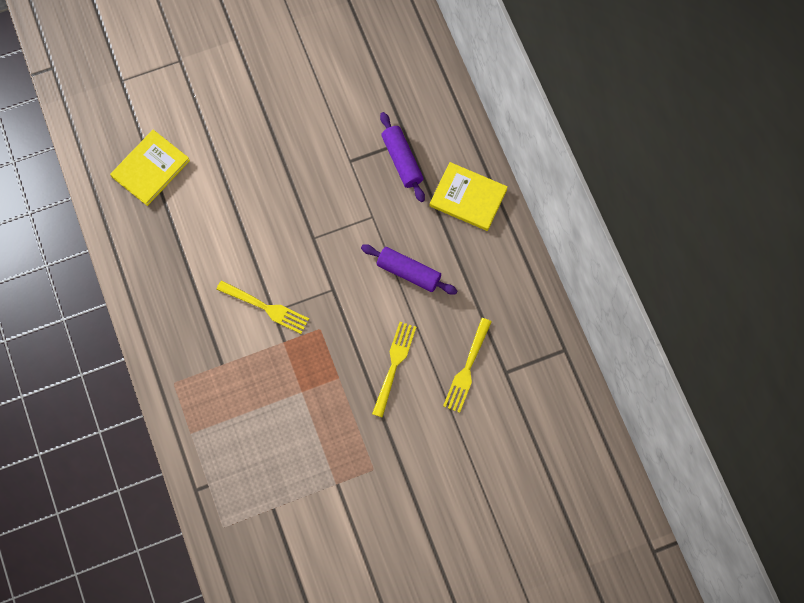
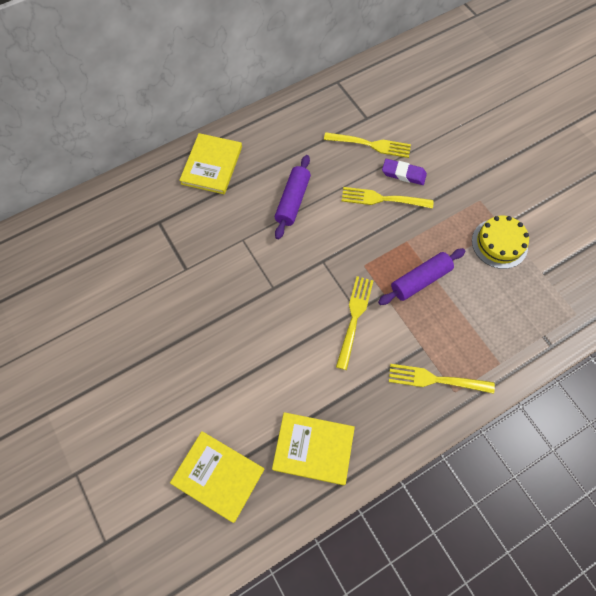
camera: 100 degrees left, 5 degrees down
(154, 248) = (313, 448): none -> yellow book
(189, 369) = (436, 379): none -> yellow fork
(317, 474) = (499, 243): none -> yellow cake
(402, 160) = (180, 223): purple rolling pin -> purple rolling pin (420, 280)
(422, 395) = (403, 174): none -> purple eraser

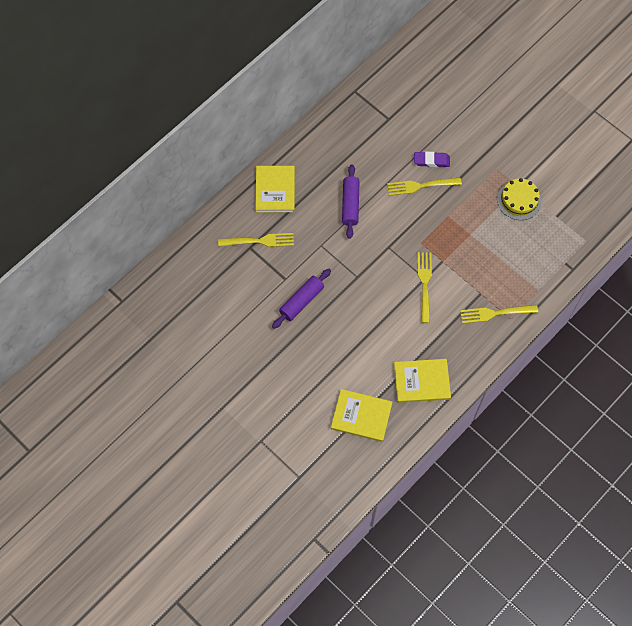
camera: 15 degrees left, 0 degrees up
(370, 145) = (398, 142): yellow fork -> yellow fork (259, 241)
(420, 280) = (466, 243): purple rolling pin -> purple rolling pin (301, 301)

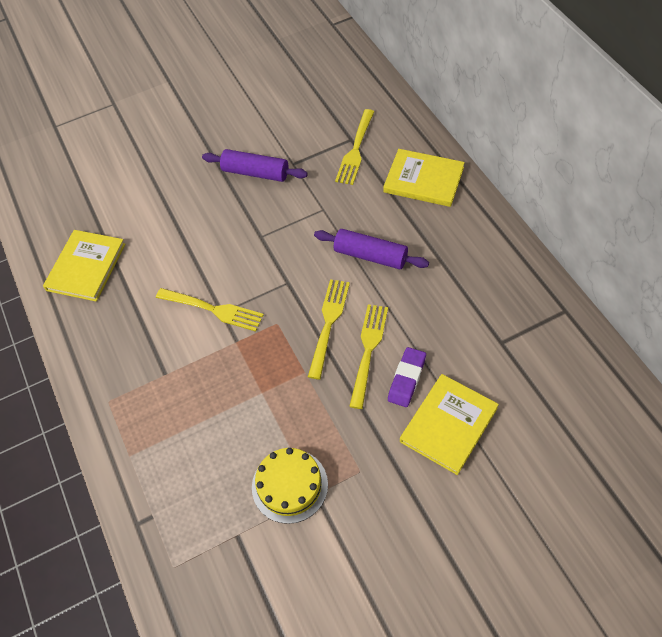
camera: 115 degrees right, 10 degrees down
(301, 301) = (255, 172): purple rolling pin -> purple rolling pin turned 45 degrees counterclockwise
(361, 416) = (83, 195): yellow book -> yellow book (448, 425)
(495, 313) = (126, 384): yellow fork -> yellow fork (328, 324)

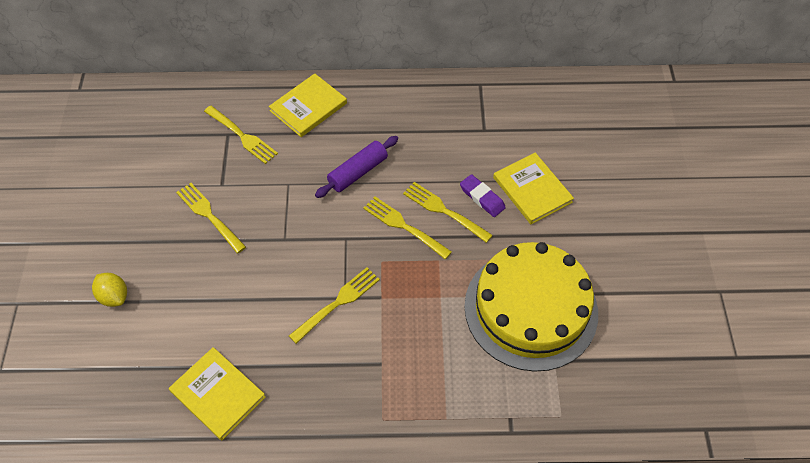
camera: 70 degrees left, 0 degrees up
(146, 154) = (114, 296): none -> yellow lemon
(255, 172) = (210, 216): purple rolling pin -> yellow fork
(289, 485) = (531, 309): yellow cake -> yellow cake, size x2.08

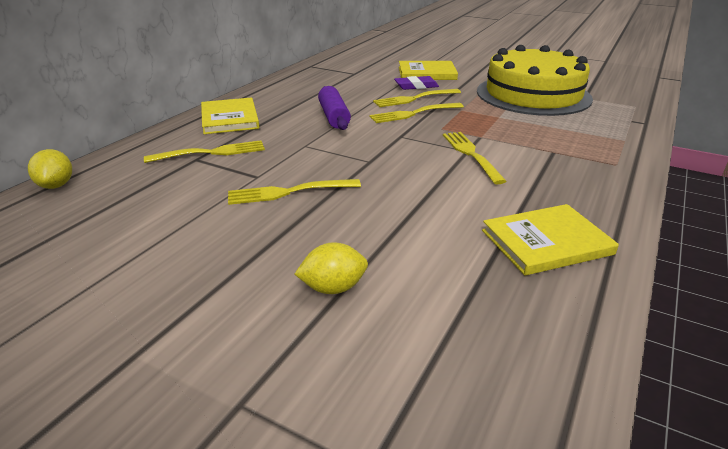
camera: 60 degrees left, 25 degrees down
(153, 91) = (56, 185): none -> yellow lemon

